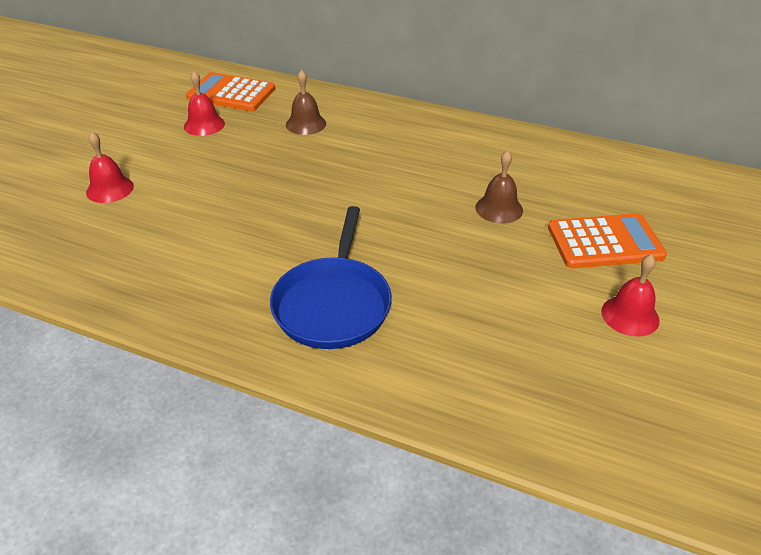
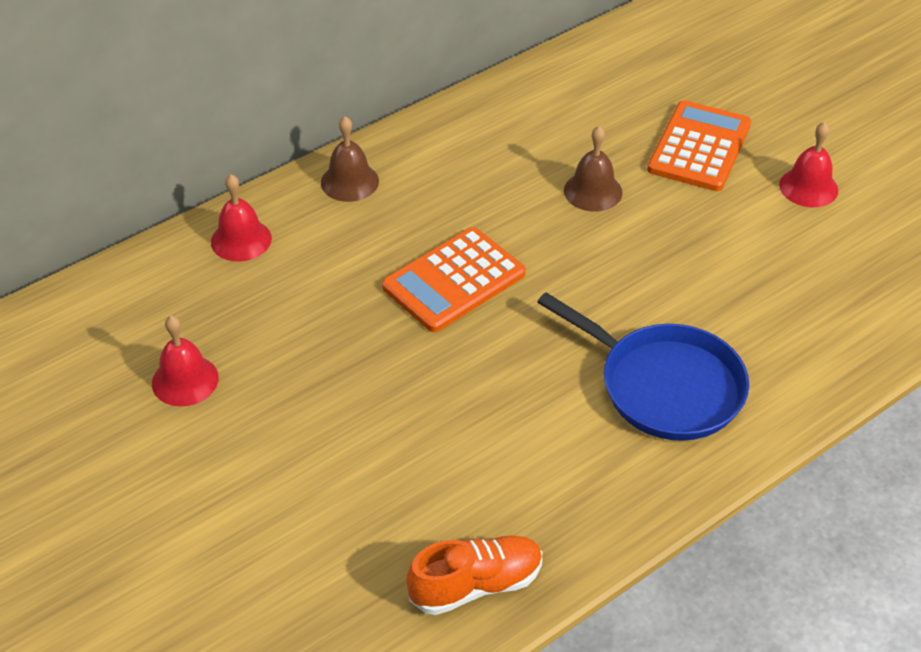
camera: 60 degrees left, 5 degrees up
(100, 277) = (476, 585): none -> orange shoe
(110, 189) = (274, 530): red bell -> red bell (241, 240)
(231, 93) = (118, 323): orange calculator -> orange calculator (454, 281)
(306, 124) = (278, 276): brown bell -> brown bell (349, 181)

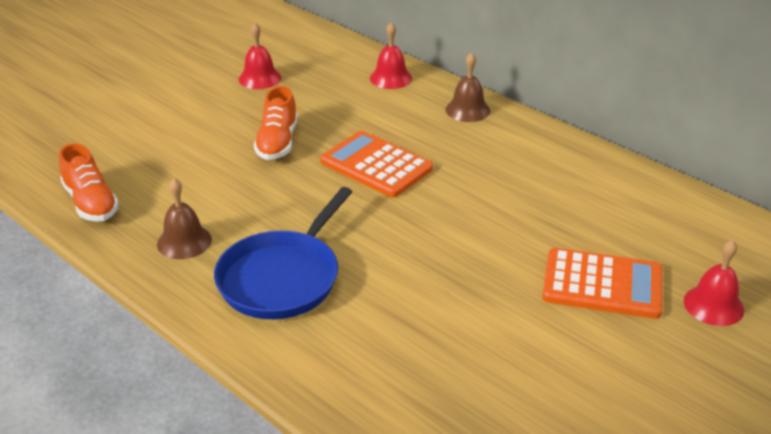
camera: 80 degrees right, 10 degrees down
(374, 371) = (277, 142): none -> orange shoe
(593, 191) = (508, 224): brown bell -> brown bell (184, 241)
(808, 187) = (578, 364): red bell -> red bell (713, 305)

